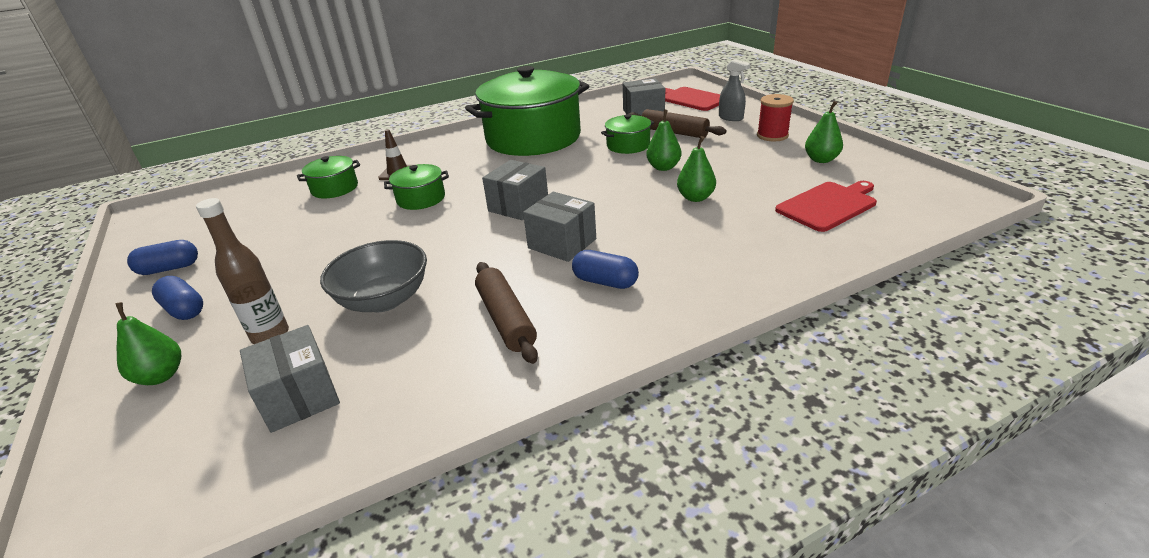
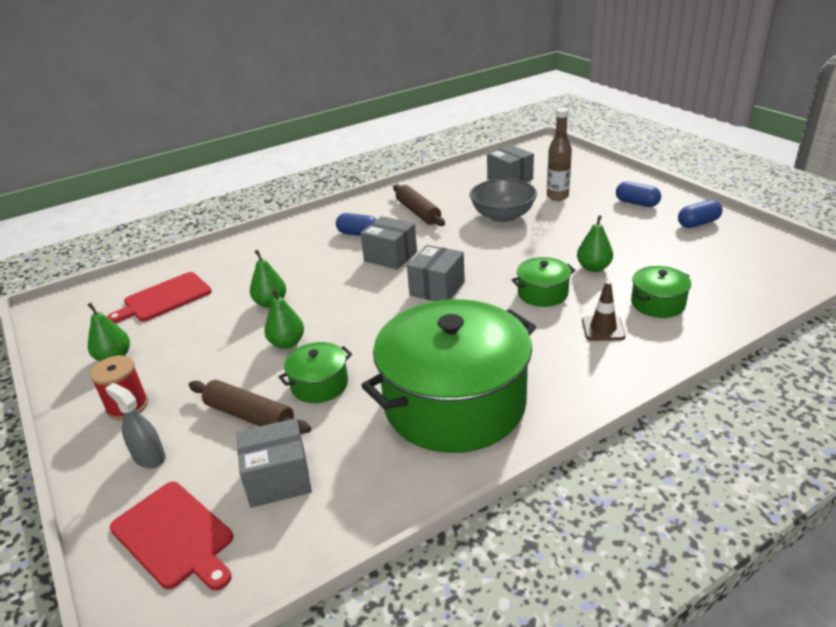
camera: 175 degrees right, 0 degrees up
(161, 376) = (596, 179): green pear -> green pear (593, 268)

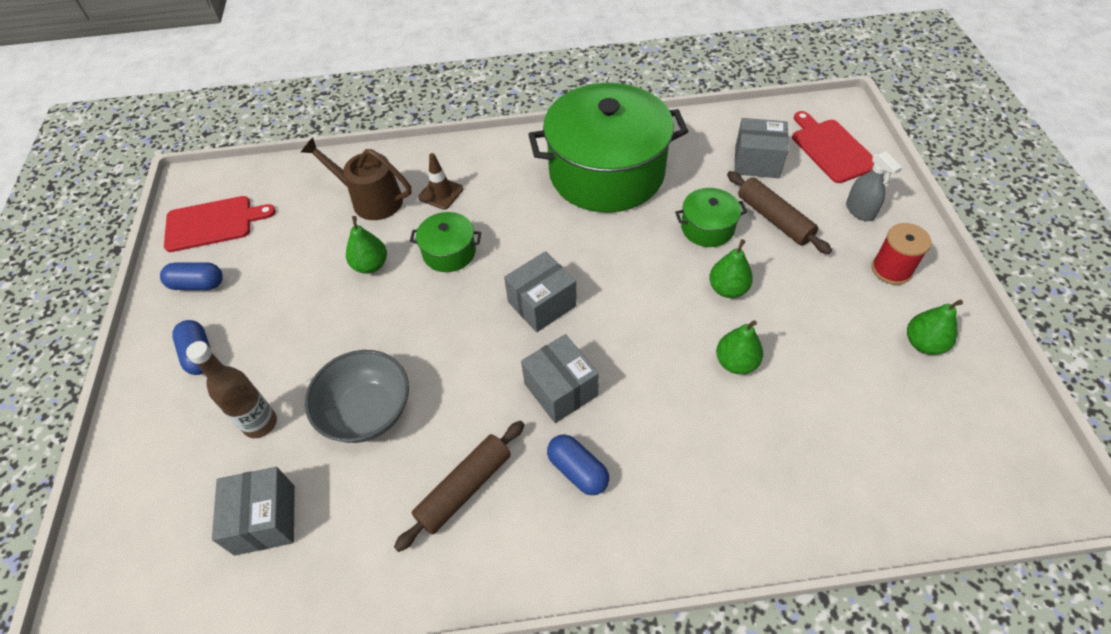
camera: 155 degrees left, 20 degrees up
(164, 298) = (880, 437): red cutting board -> red cutting board (213, 223)
(418, 212) = (464, 488): brown rolling pin -> brown rolling pin turned 45 degrees clockwise
(657, 303) = (371, 200): green pot -> brown watering can

